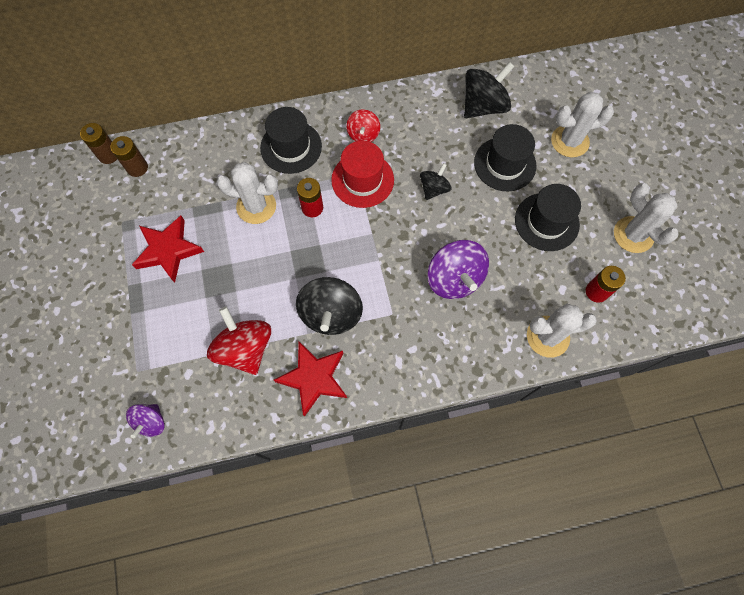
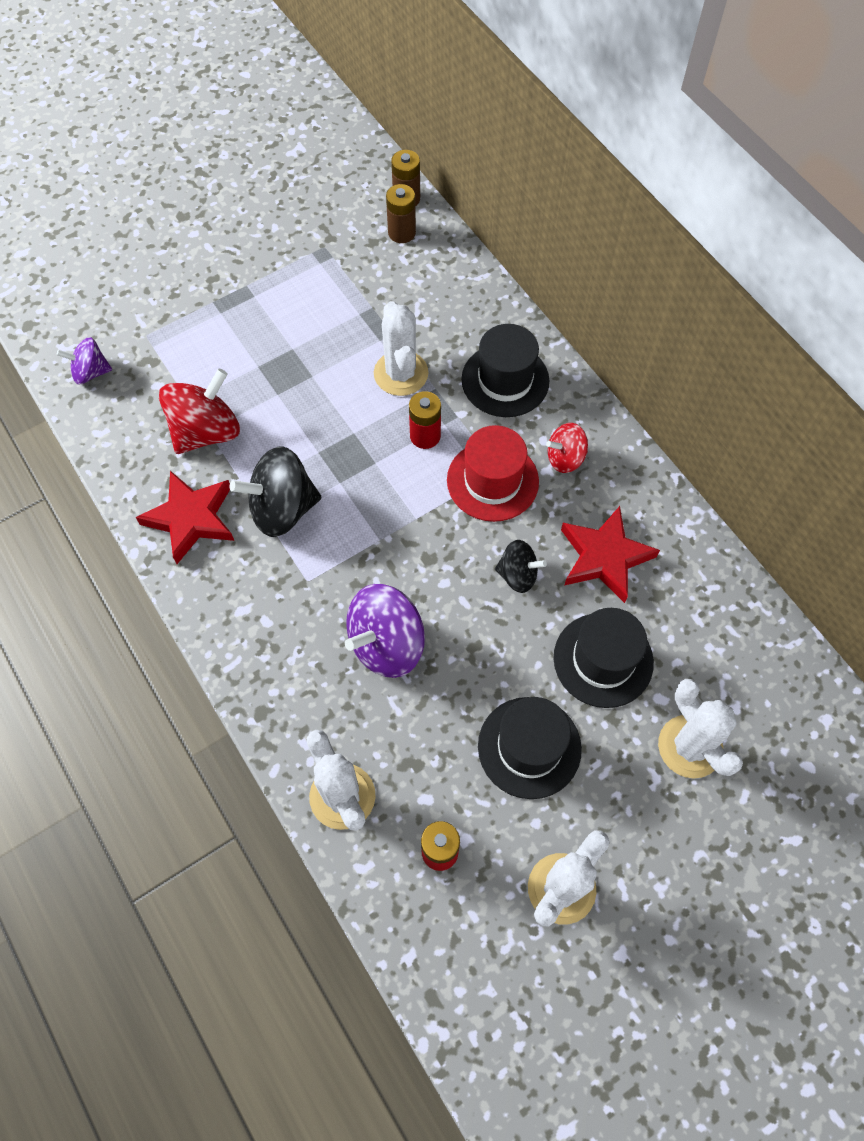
camera: 70 degrees right, 5 degrees down
(168, 250) = (305, 306): red star -> red star (604, 557)
(483, 106) = (692, 601): black spinning top -> none

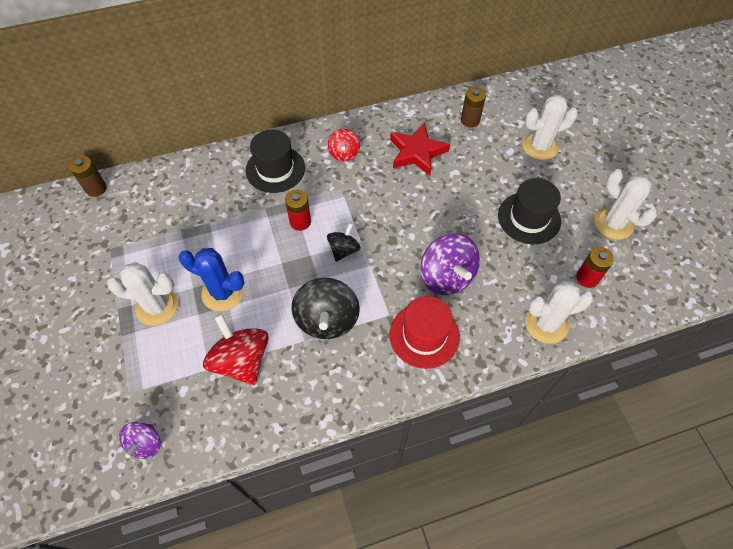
camera: 75 degrees left, 5 degrees down
(191, 518) = (315, 384): red star -> none
(293, 382) = (223, 293): none -> blue cactus
(401, 373) = (245, 224): white cactus -> white cactus (157, 306)
(402, 233) = (125, 198): brown battery -> brown battery (470, 120)
(492, 481) = (347, 193): red hat -> red hat (424, 335)
(518, 575) = (417, 196): black spinning top -> black spinning top (344, 250)
(603, 660) = (481, 170): black hat -> none

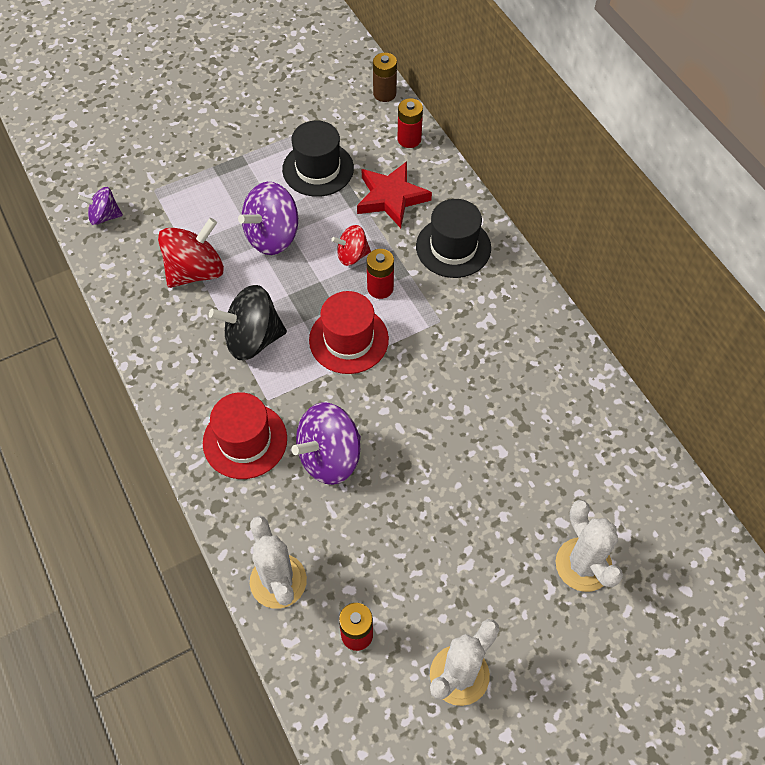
camera: 80 degrees right, 0 degrees up
(155, 179) = (409, 139): none -> red battery
(157, 306) = (248, 185): white cactus -> none
(223, 293) = (273, 236): blue cactus -> purple spinning top
(344, 153) = (498, 315): red spinning top -> red spinning top (352, 255)
(344, 250) = (348, 339): black spinning top -> red hat
(417, 152) = (524, 400): red star -> red star (391, 197)
(470, 120) = (606, 462): brown battery -> none
(529, 218) = (443, 553): black hat -> black hat (318, 169)

